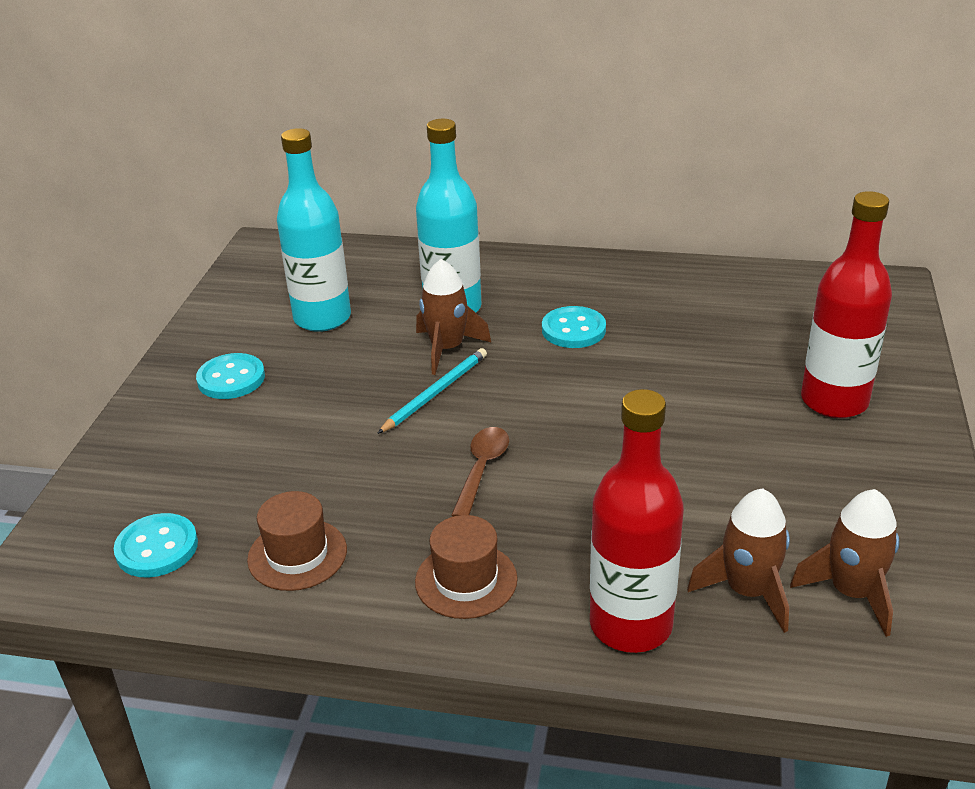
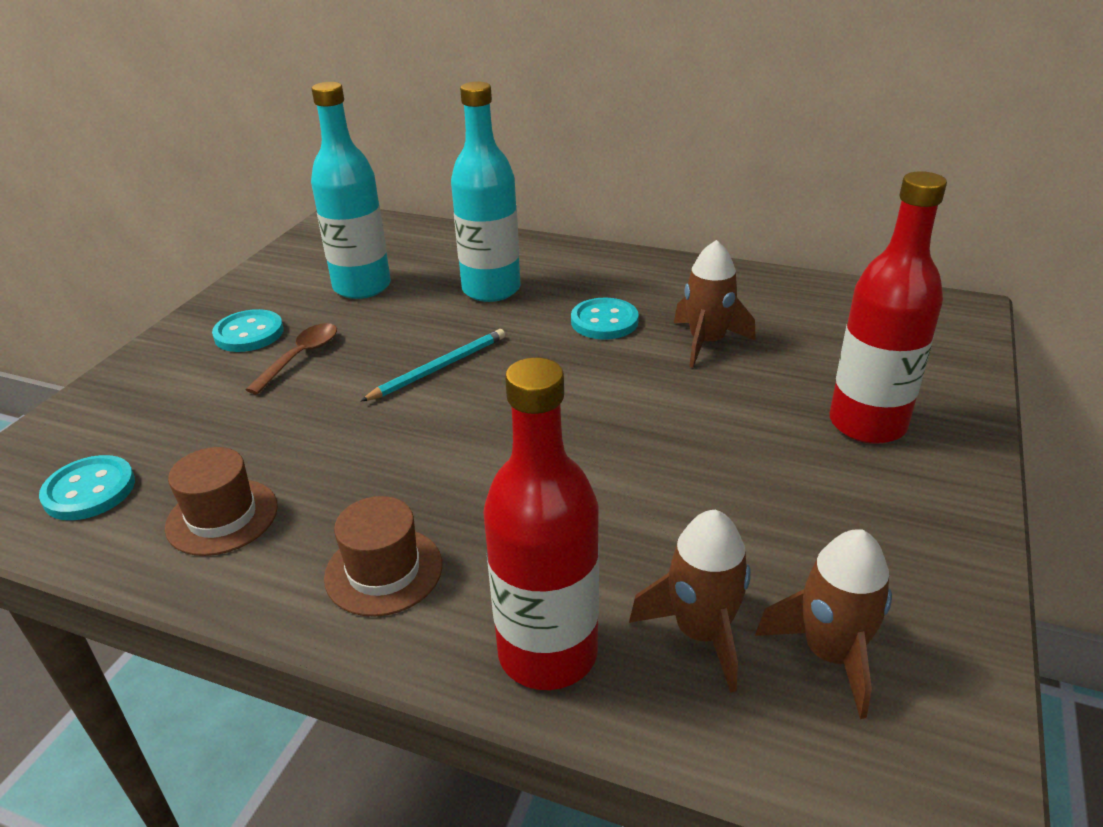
camera: 10 degrees right, 0 degrees up
(447, 349) = (469, 327): brown rocket -> brown rocket (706, 342)
(481, 469) = (452, 451): brown spoon -> brown spoon (300, 357)

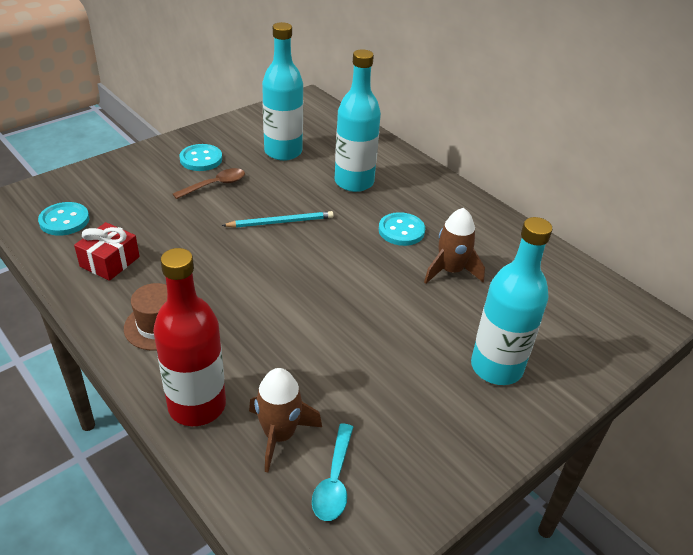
camera: 25 degrees right, 5 degrees up
(222, 517) = (110, 262): brown hat -> red gift
(830, 653) = (334, 481): brown rocket -> turquoise spoon
(867, 424) = (496, 367): red bottle -> turquoise bottle

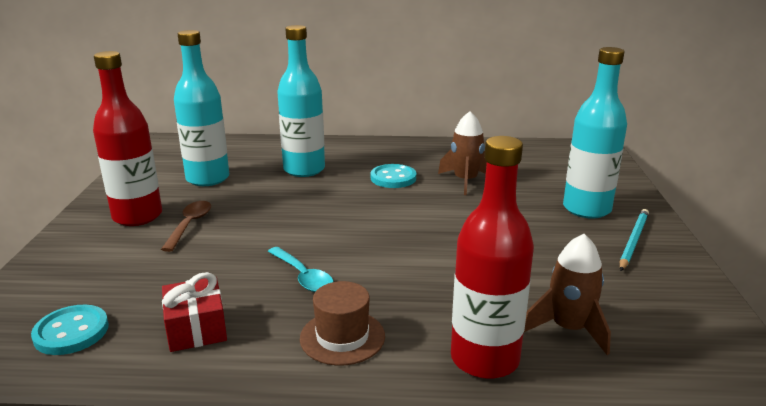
camera: 45 degrees left, 15 degrees down
(201, 159) = (137, 216): turquoise button -> red bottle
(281, 222) = (299, 217): turquoise pencil -> turquoise pencil (633, 241)
(334, 481) = (646, 324): turquoise spoon -> turquoise spoon (303, 276)

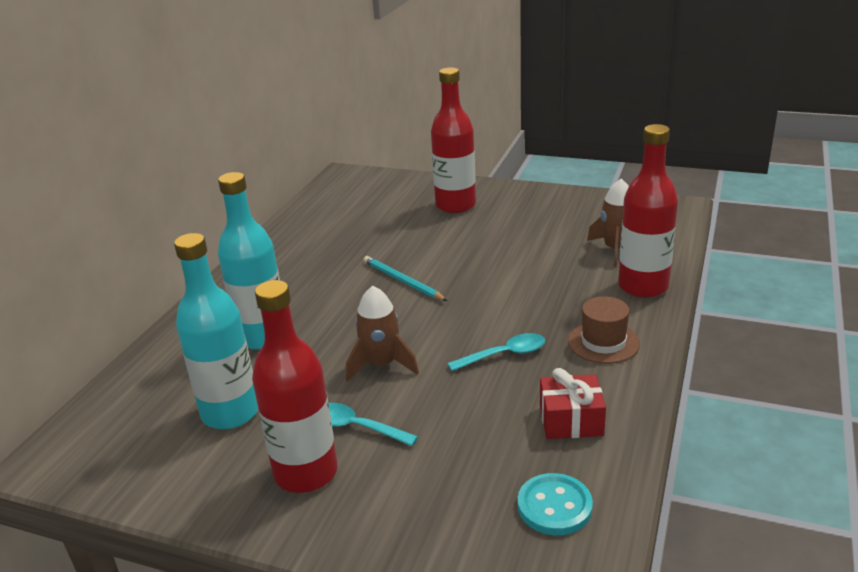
camera: 70 degrees left, 5 degrees up
(189, 225) = (357, 427): brown spoon -> turquoise spoon
(393, 178) = (330, 283): turquoise button -> none
(465, 181) = (366, 246): brown rocket -> brown rocket (381, 365)
(586, 209) = (455, 205): turquoise bottle -> red bottle
(633, 241) = (514, 200): turquoise pencil -> turquoise pencil (402, 281)

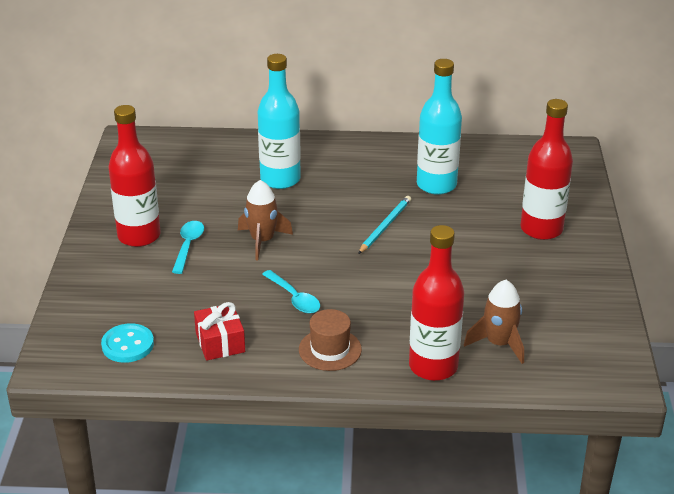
camera: 70 degrees right, 5 degrees up
(230, 413) = (190, 191): turquoise bottle -> turquoise bottle (436, 185)

